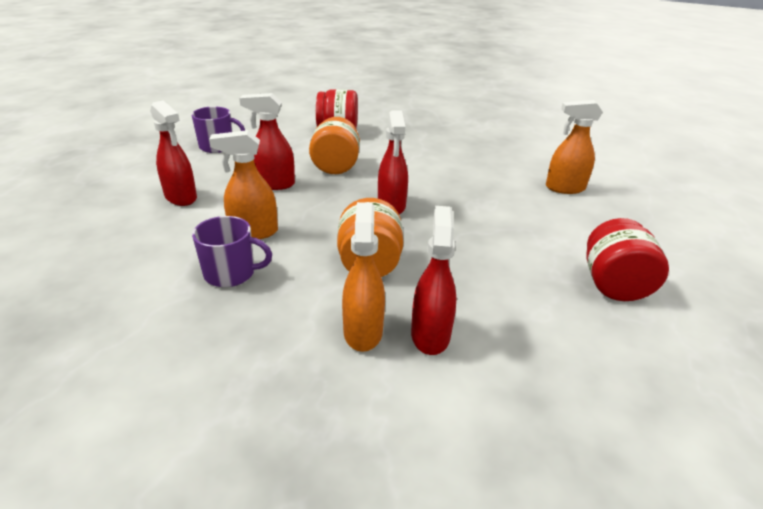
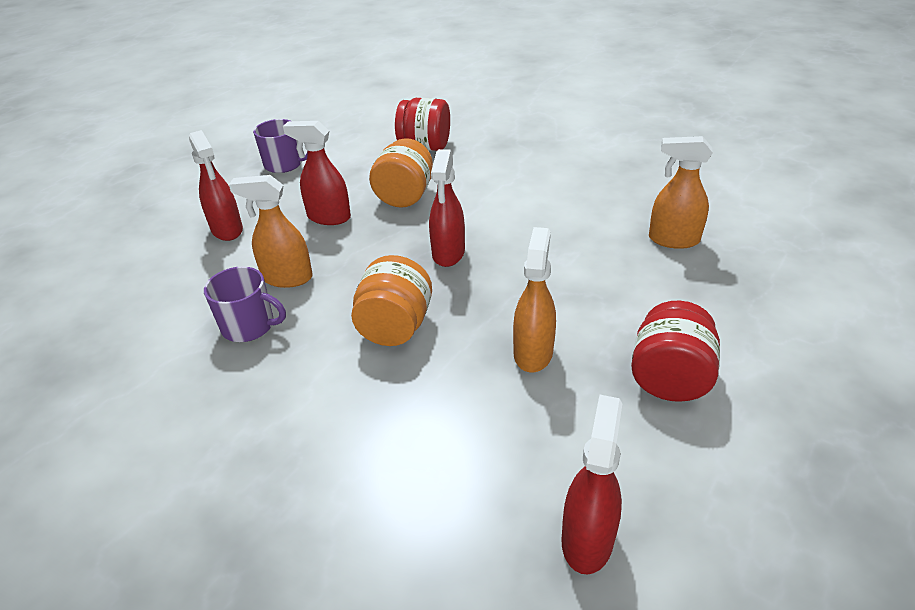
camera: 15 degrees right, 5 degrees up
(363, 331) = (358, 406): orange spray bottle -> orange spray bottle (533, 352)
(430, 334) = (427, 418): red spray bottle -> red spray bottle (587, 539)

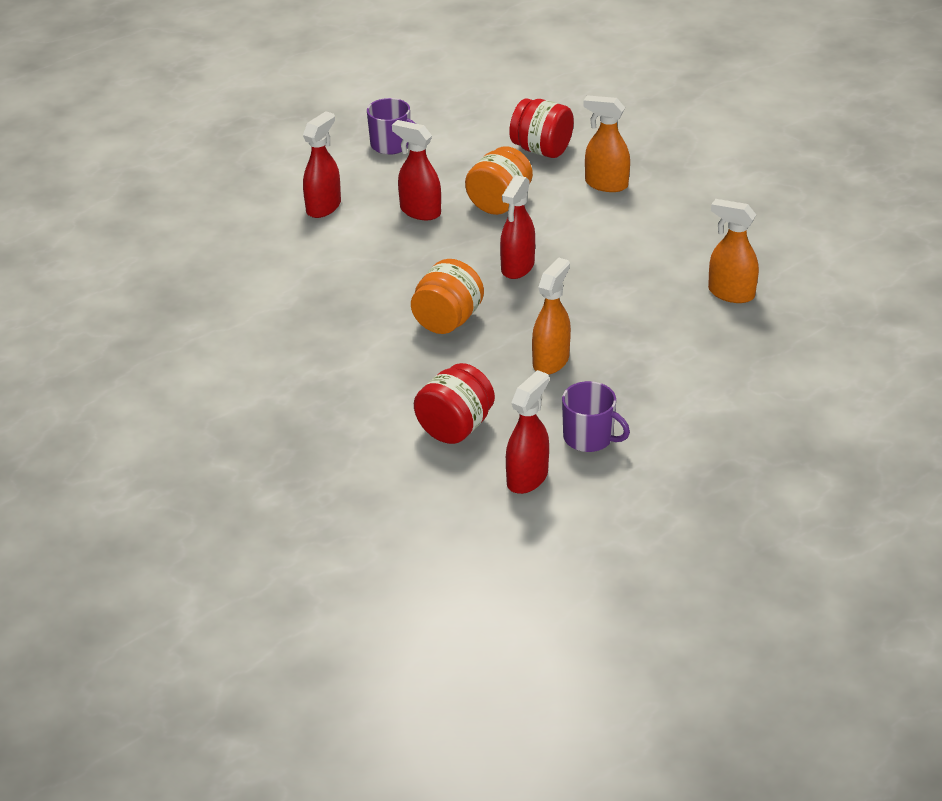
camera: 15 degrees right, 0 degrees up
(227, 230) = (324, 207): red spray bottle -> red spray bottle turned 135 degrees counterclockwise
(249, 326) = (329, 297): purple mug -> purple mug (589, 437)
(287, 278) = (368, 262): orange spray bottle -> orange spray bottle (606, 184)
(669, 378) = (648, 399): red jar -> red jar (455, 427)

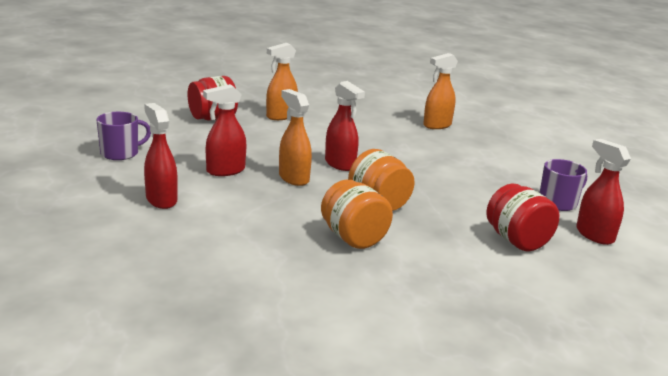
camera: 65 degrees left, 15 degrees down
(499, 203) = (255, 146): orange jar -> orange jar (353, 238)
(551, 361) = (461, 187): orange spray bottle -> orange spray bottle (293, 178)

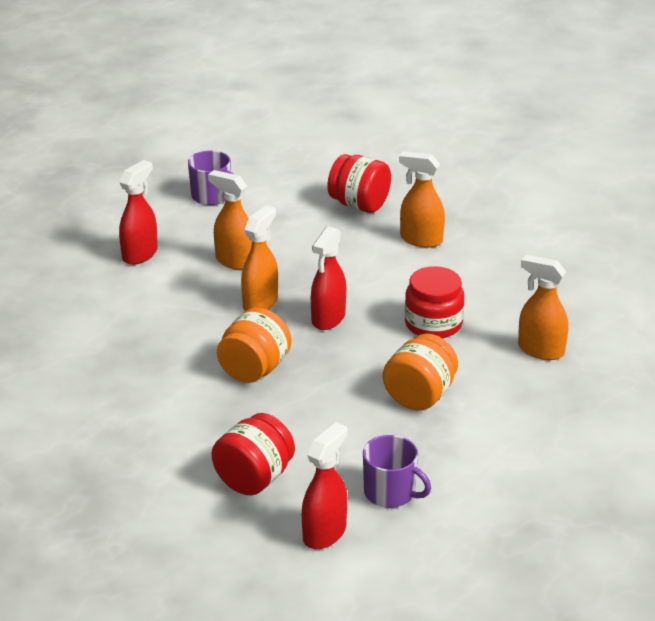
camera: 65 degrees right, 10 degrees up
(225, 171) = (235, 261): red spray bottle -> orange spray bottle
(353, 238) = (163, 376): orange jar -> orange jar (420, 395)
(381, 140) = (433, 324): none -> red jar

